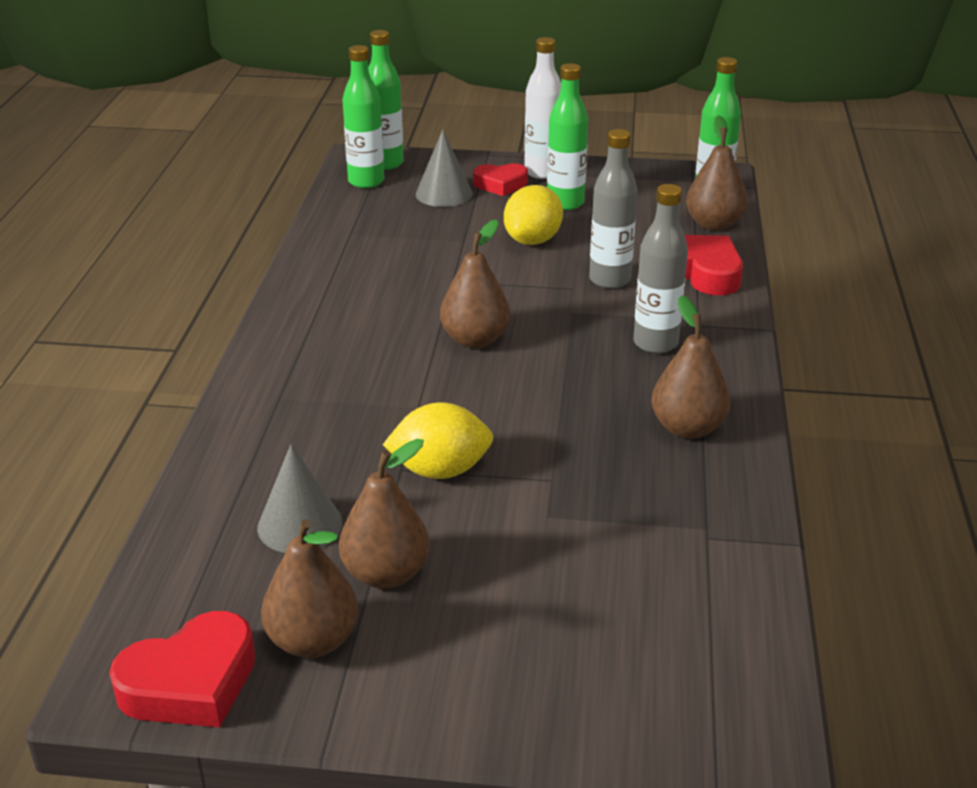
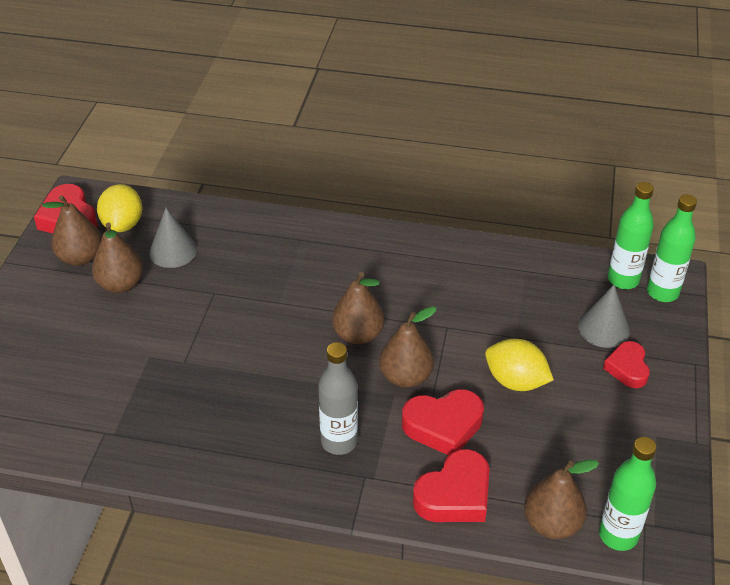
camera: 95 degrees right, 10 degrees up
(440, 470) = (207, 310): yellow lemon -> yellow lemon (123, 224)
(542, 172) = (658, 401): white bottle -> none
(565, 203) = (591, 411): green bottle -> none
(609, 280) = (443, 426): grey bottle -> red heart
(687, 428) = (222, 443): brown pear -> brown pear (405, 377)

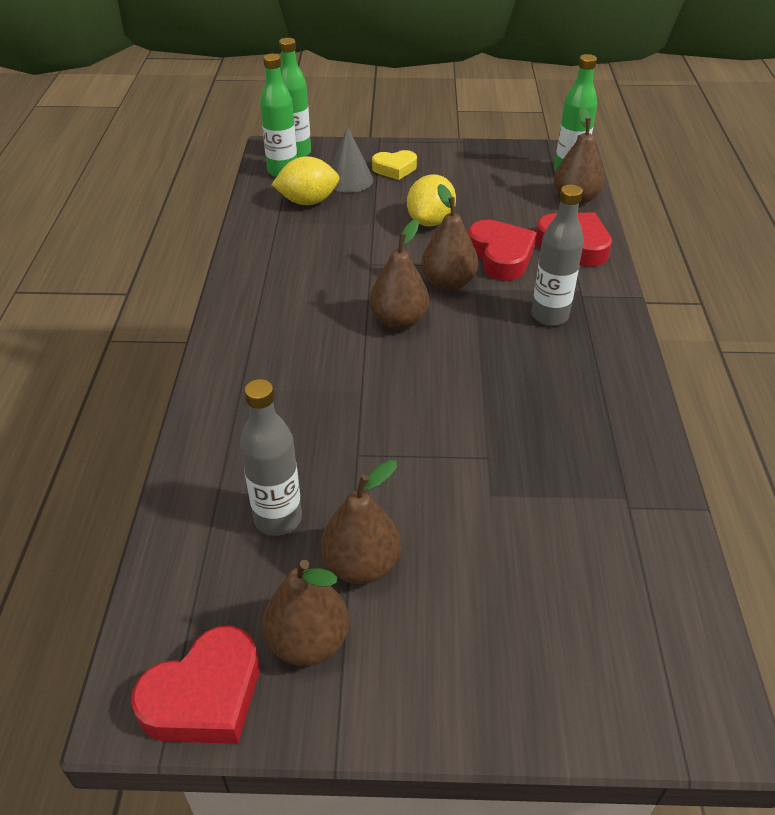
camera: 100 degrees left, 0 degrees up
(123, 224) = (218, 603): yellow lemon -> yellow lemon (308, 201)
(173, 251) = (278, 519): grey cone -> grey bottle
(627, 368) = (395, 169): red heart -> yellow heart

